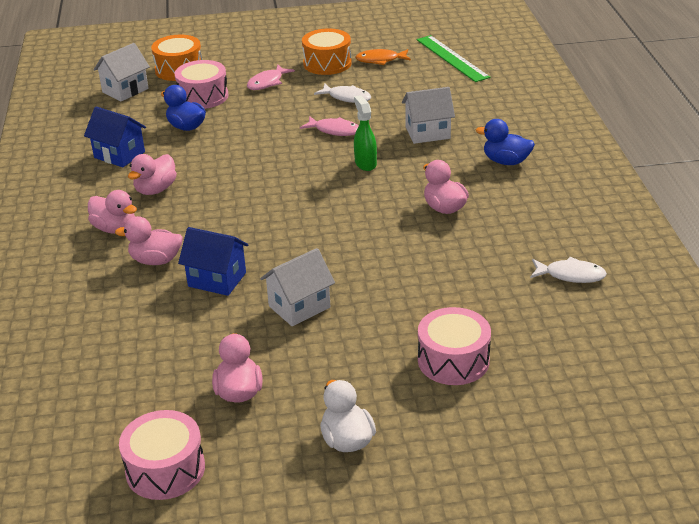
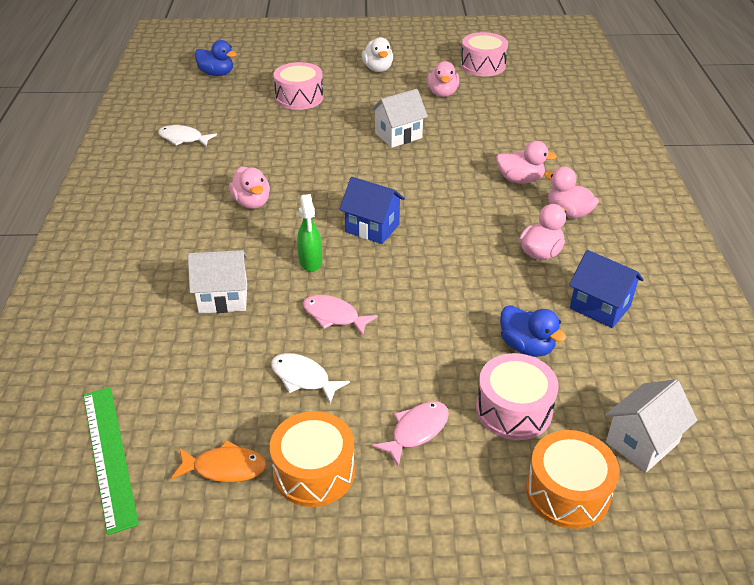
camera: 175 degrees left, 5 degrees up
(217, 279) = (464, 160): blue house -> blue house (372, 228)
(506, 161) = (160, 248): blue duck -> blue duck (217, 73)

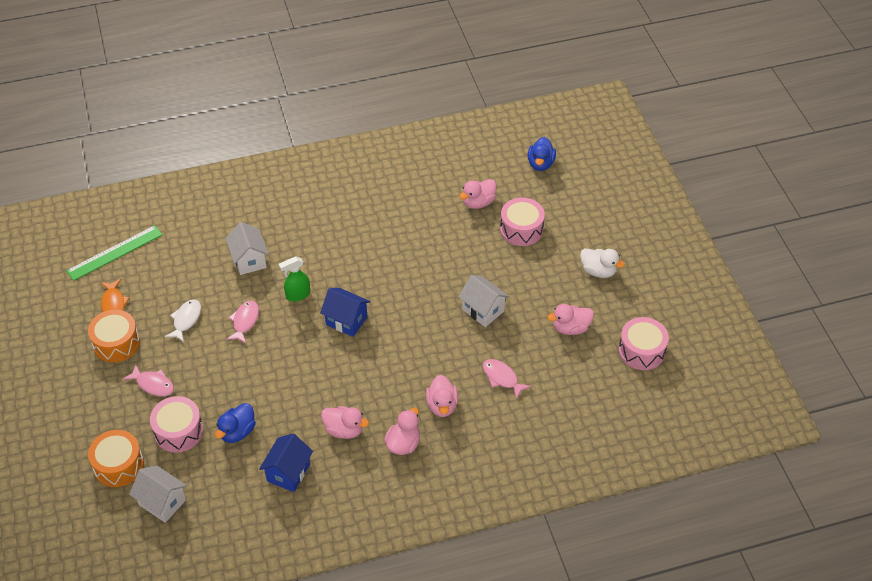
camera: 75 degrees right, 10 degrees up
(183, 139) = (429, 178): white fish -> none
(252, 202) = (358, 243): pink duck -> pink duck (478, 202)
(372, 228) = (346, 321): blue house -> blue house turned 75 degrees counterclockwise
(378, 69) = (598, 271): white duck -> white duck turned 120 degrees counterclockwise
(493, 139) = (502, 378): none -> pink fish

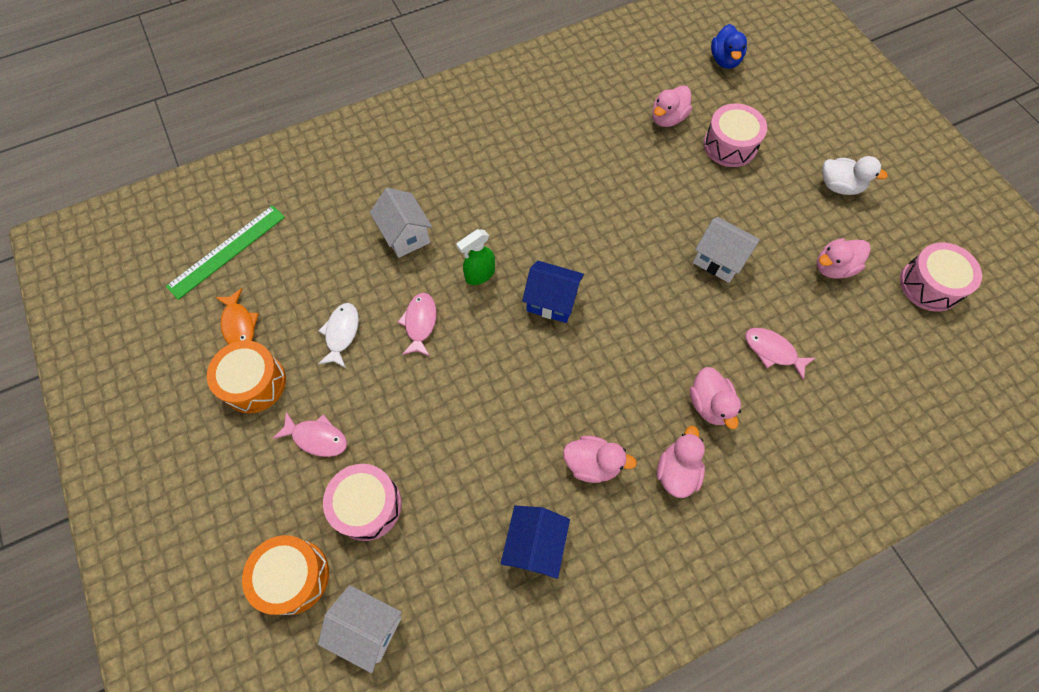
camera: 10 degrees left, 15 degrees up
(237, 432) = (449, 492): blue duck -> none

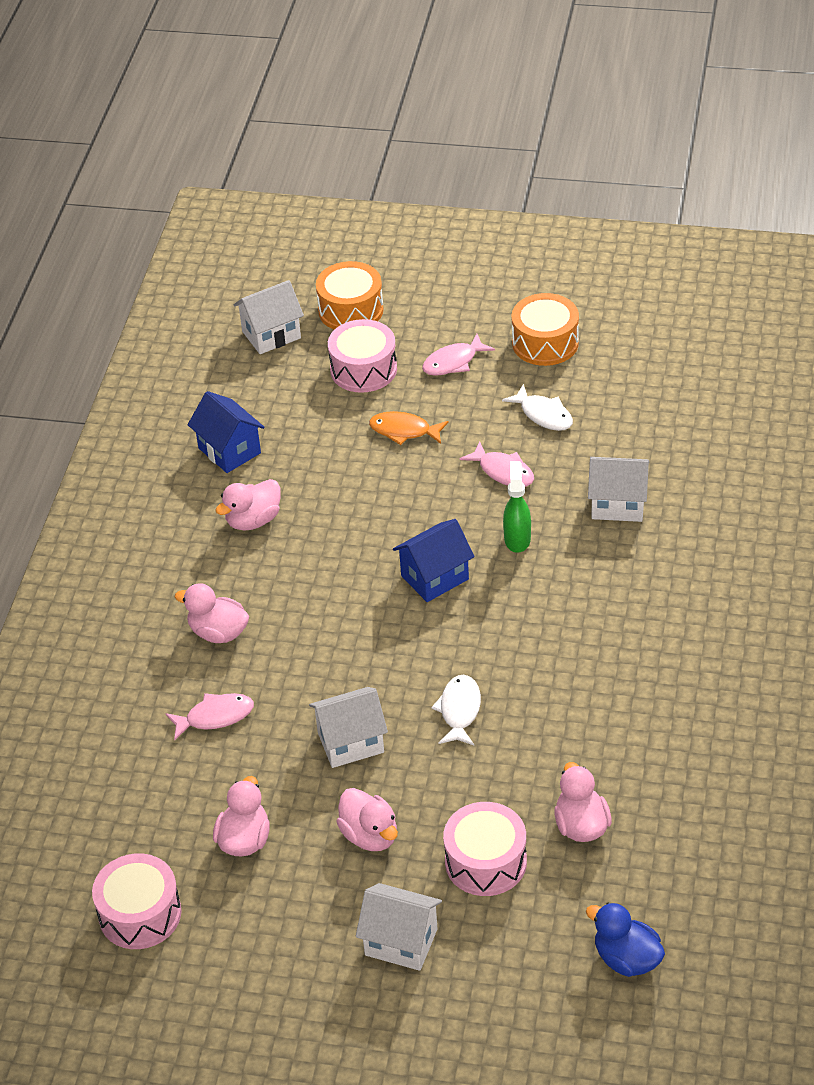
camera: 130 degrees right, 20 degrees down
(227, 251) = (715, 371): green ruler -> none
(239, 324) = (617, 353): orange fish -> orange fish (404, 431)
(644, 219) = (459, 710): none -> white fish
(676, 471) = (188, 572): pink duck -> pink duck (370, 835)
(811, 152) = (401, 942): none -> white house
(839, 186) = (330, 931): white duck -> none

